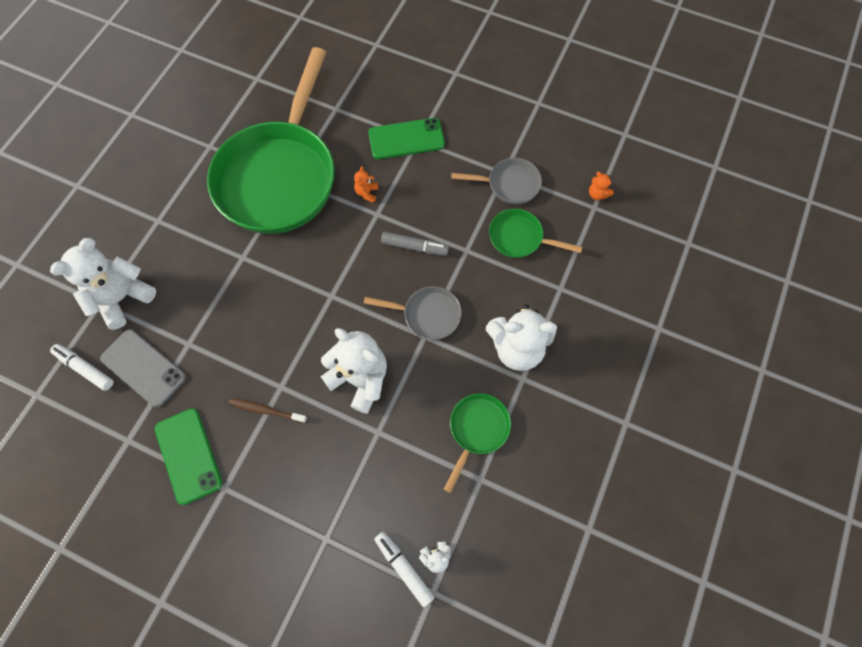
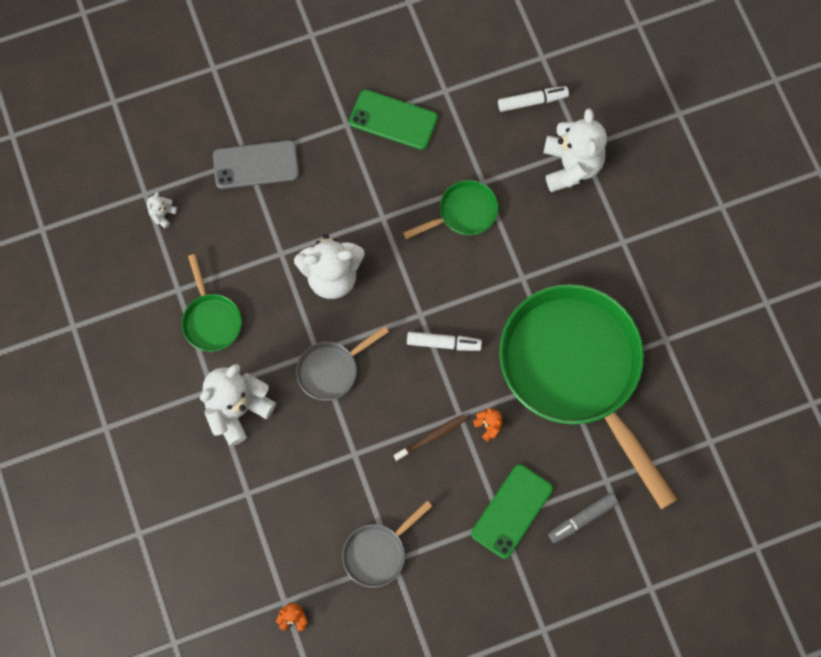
camera: 135 degrees right, 5 degrees up
(143, 368) = (493, 139): grey phone -> grey phone (256, 165)
(266, 410) = (375, 193): brown toothbrush -> brown toothbrush (432, 437)
(404, 568) = (177, 189): white marker -> white marker (443, 343)
(414, 247) = (399, 416): grey marker -> grey marker (582, 519)
(520, 238) = (321, 508): green pan -> green pan (463, 213)

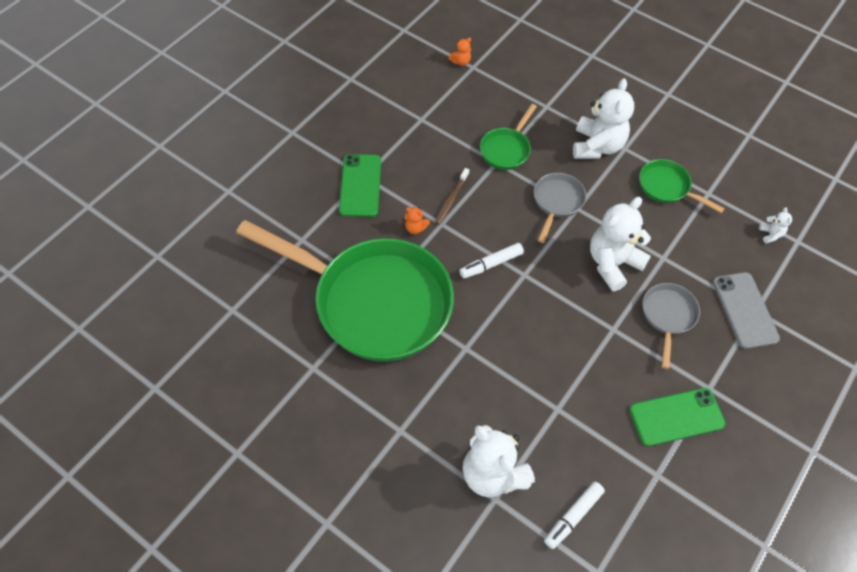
camera: 145 degrees right, 15 degrees down
(256, 165) = (745, 310): grey phone -> grey phone turned 60 degrees counterclockwise
(378, 552) = (435, 118): grey pan -> grey pan (668, 316)
(463, 213) = (553, 372): green pan -> green pan (506, 149)
(582, 519) = (305, 206): grey marker -> none

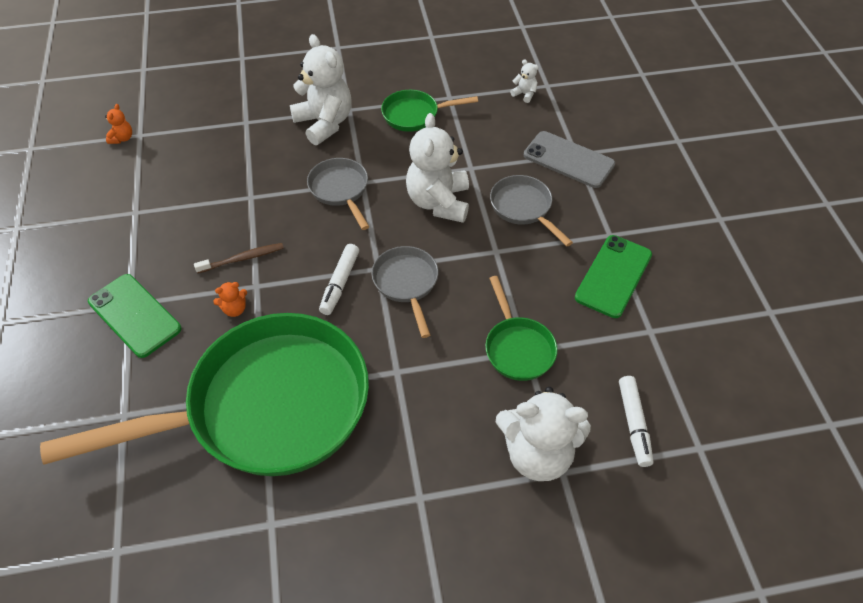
camera: 45 degrees left, 5 degrees down
(451, 200) = (242, 258): brown toothbrush -> brown toothbrush turned 90 degrees counterclockwise
(506, 149) = (248, 180): green pan -> green pan (517, 347)
(531, 300) = (406, 284): none -> grey pan

